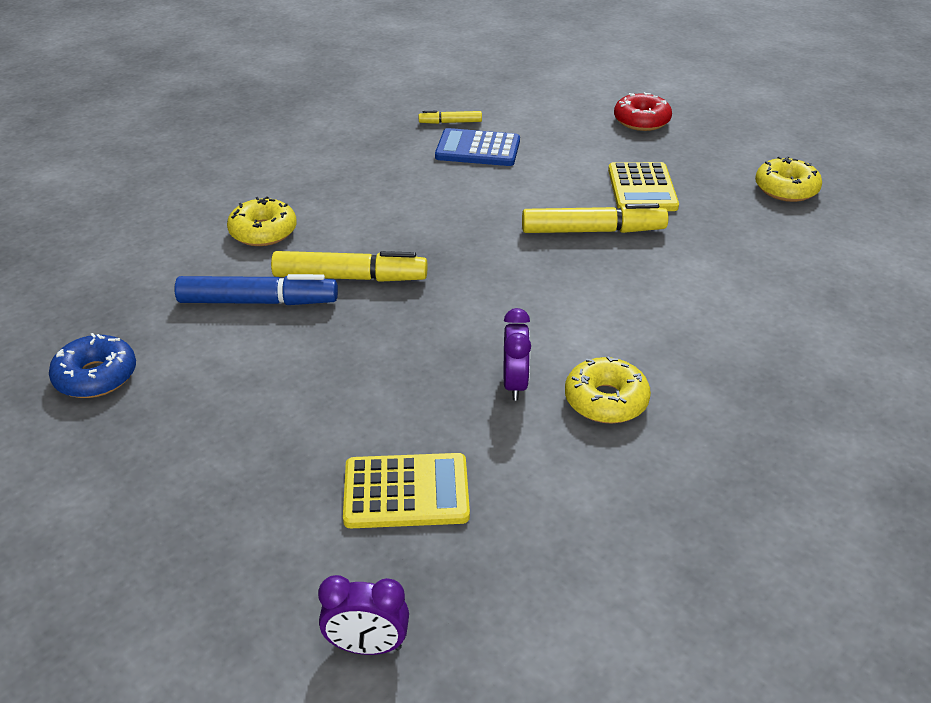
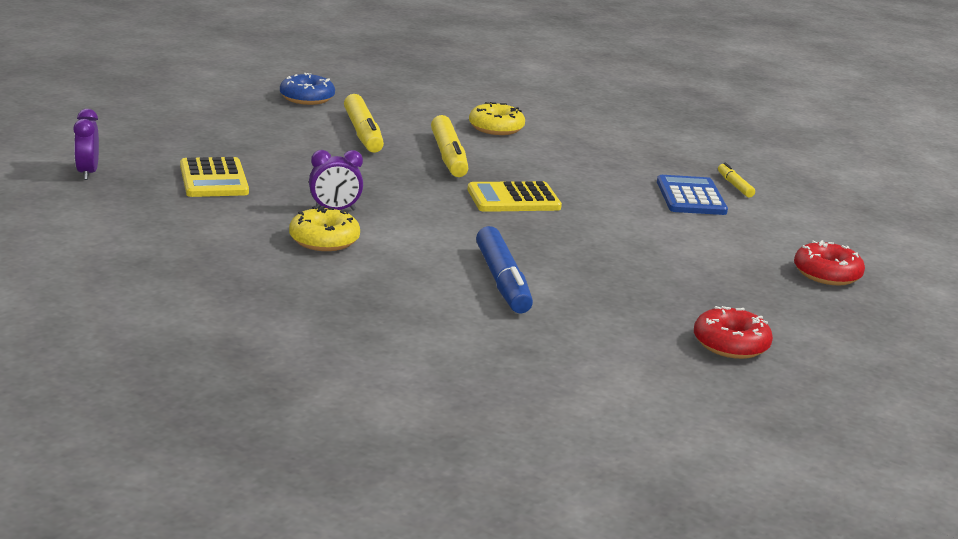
camera: 75 degrees right, 15 degrees down
(258, 302) = (404, 132): blue marker -> blue marker (502, 281)
(592, 231) = (573, 243): yellow marker -> yellow marker (363, 133)
(642, 188) = (671, 268): yellow calculator -> yellow calculator (513, 199)
(786, 189) = (730, 344): yellow donut -> red donut

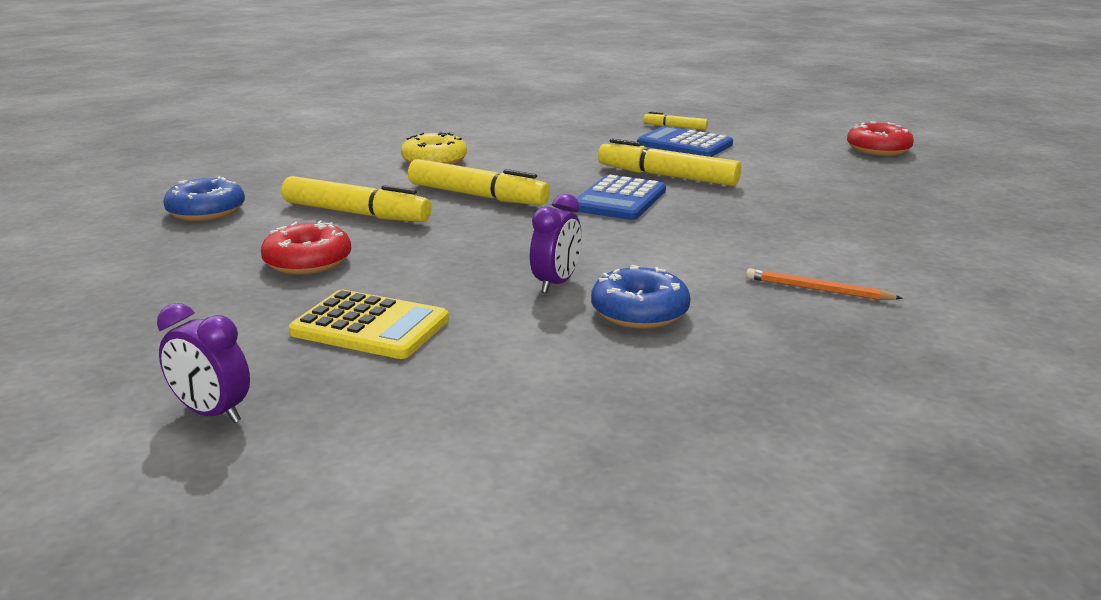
camera: 50 degrees left, 0 degrees up
(324, 240) = (639, 312): yellow donut -> blue donut
(437, 287) = (818, 289): none -> orange pencil
(502, 281) = (821, 257): blue marker -> none
(513, 199) = (619, 200): yellow calculator -> blue calculator
(595, 205) = (667, 176): none -> yellow marker
(730, 344) = (1009, 212): red donut -> red donut (308, 262)

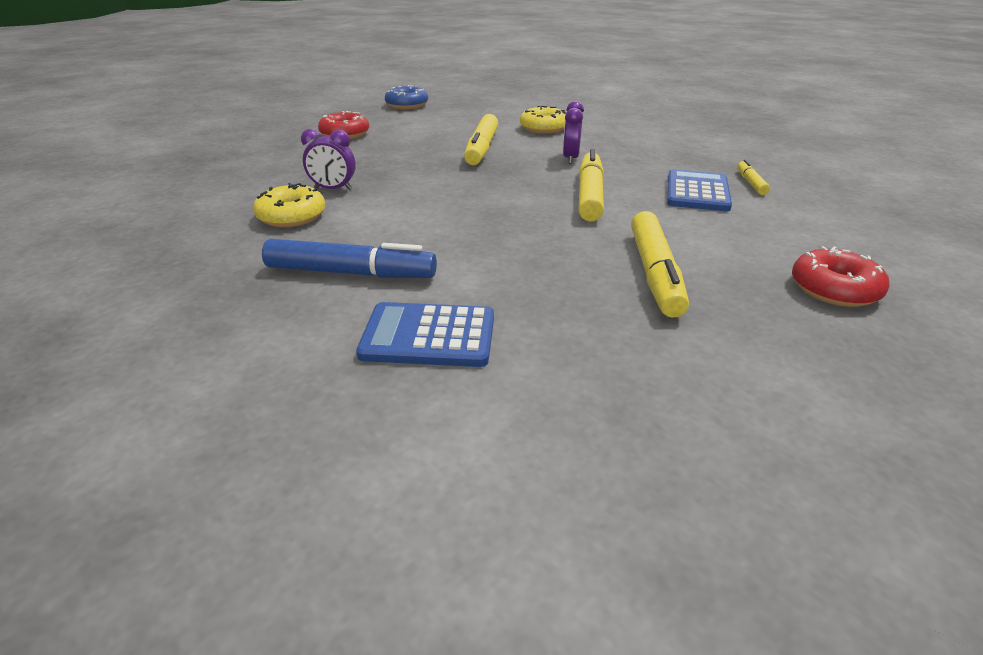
camera: 70 degrees right, 10 degrees up
(212, 413) = (170, 152): purple clock -> purple clock (570, 158)
(356, 213) = (425, 129): yellow marker -> yellow marker (654, 273)
(370, 326) = (262, 160): yellow calculator -> none
(619, 200) = (511, 186): blue calculator -> blue calculator (428, 336)
(639, 312) = (292, 216): blue donut -> yellow donut
(818, 289) = (351, 273): orange pencil -> blue marker

